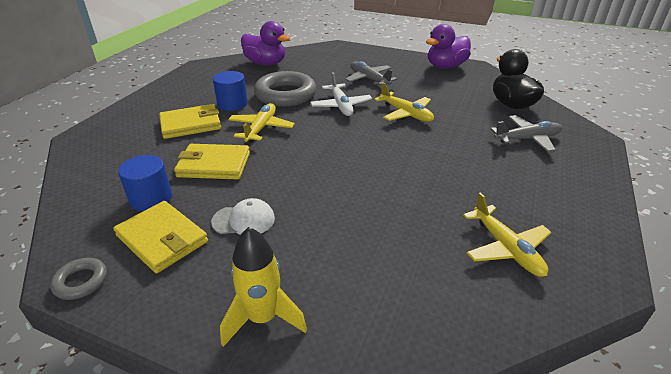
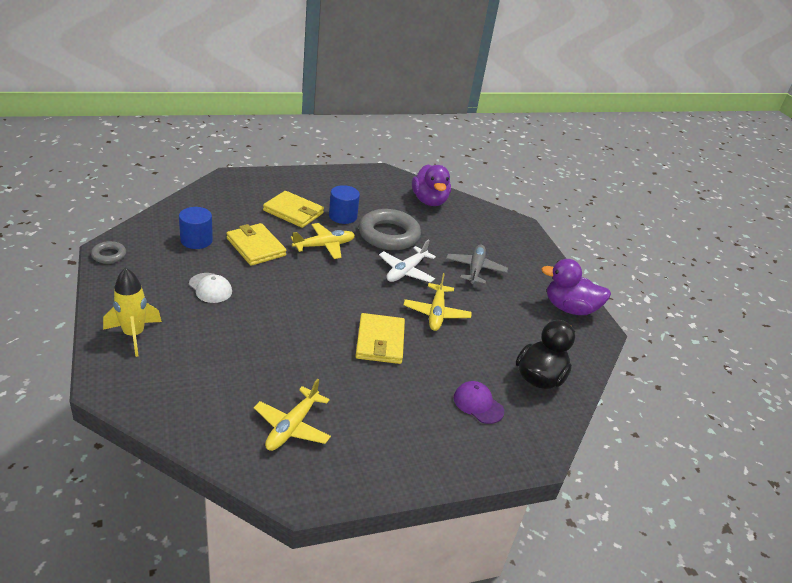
camera: 45 degrees right, 0 degrees up
(162, 239) = (165, 264): yellow wallet -> yellow wallet (380, 341)
(527, 139) = (478, 404): grey plane -> purple cap

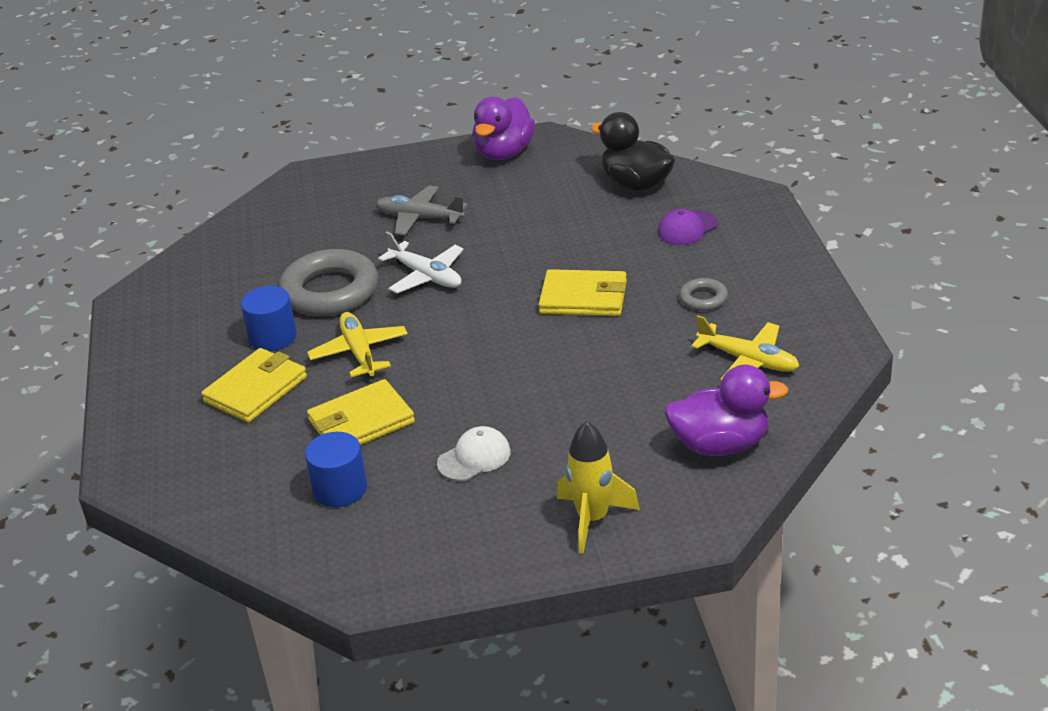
camera: 75 degrees left, 0 degrees up
(109, 255) = (384, 585): grey ring -> grey ring (703, 299)
(429, 201) = (232, 252): purple duck -> purple duck (720, 445)
(436, 313) = (521, 253): yellow plane -> none

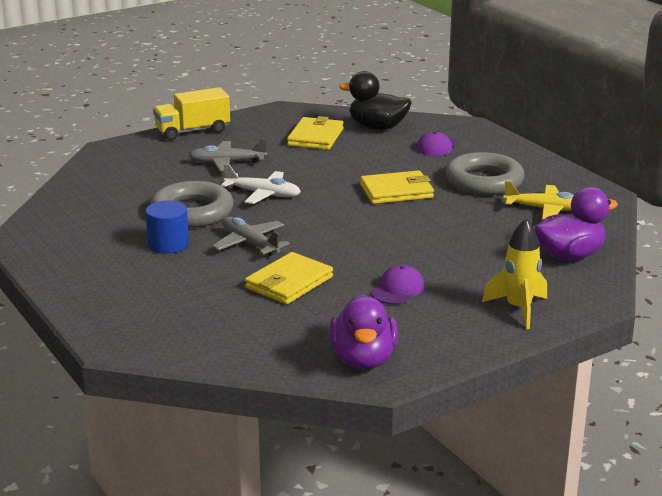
camera: 25 degrees left, 10 degrees down
(256, 389) = (183, 276): yellow wallet -> yellow wallet (315, 137)
(340, 489) = (308, 323): blue cylinder -> none
(359, 352) = (250, 243): yellow plane -> grey plane
(415, 160) = (192, 131): none -> yellow truck
(474, 457) = (398, 289): white cap -> purple cap
(504, 153) = (260, 120): purple duck -> purple duck (363, 359)
(703, 299) = (484, 181): grey ring -> grey ring, size x2.13

